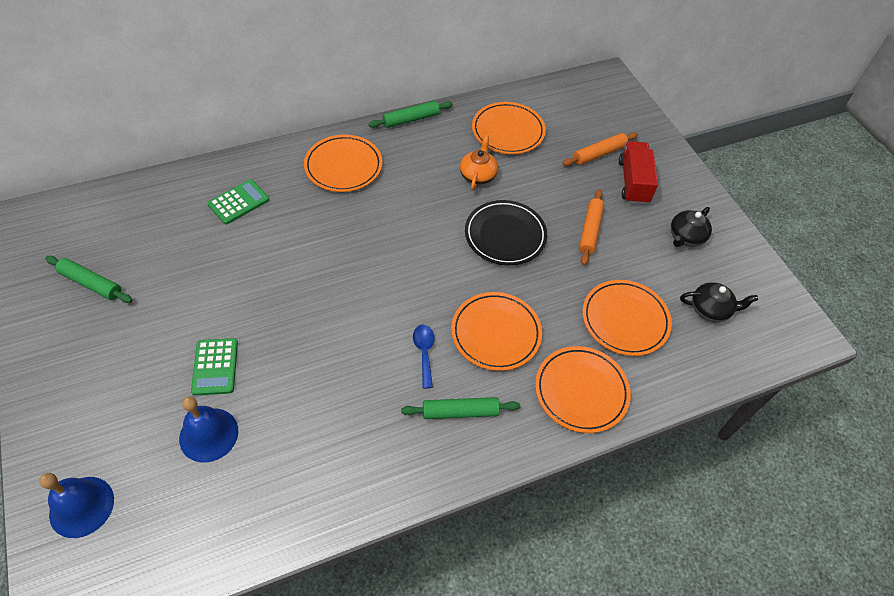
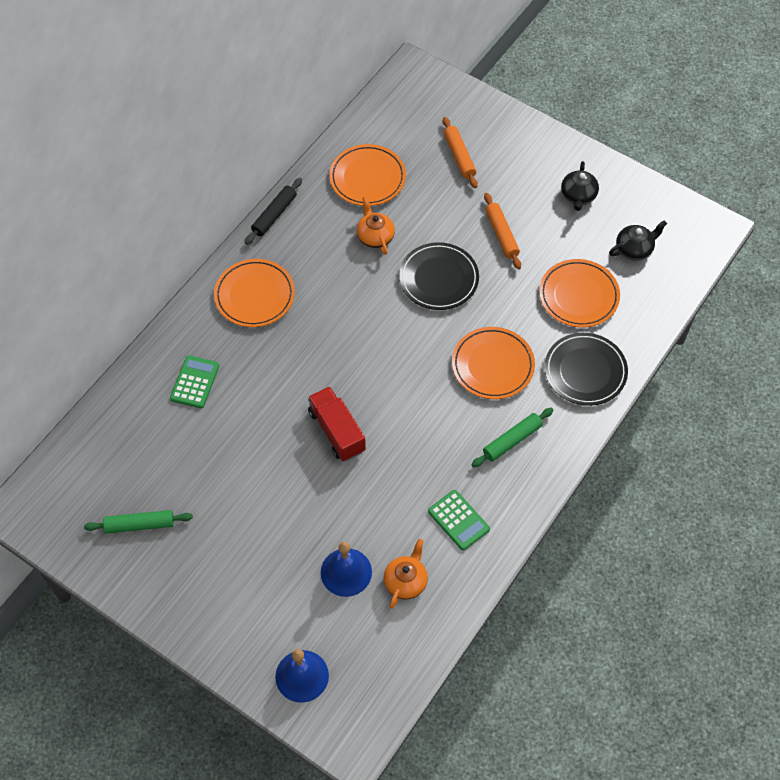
camera: 30 degrees left, 5 degrees up
(215, 367) = (304, 523): green calculator -> green calculator (458, 520)
(251, 481) = (406, 581): none -> orange teapot
(411, 119) = (274, 215): green rolling pin -> black rolling pin
(424, 352) = (452, 413): blue spoon -> none
(581, 391) = (585, 371): orange plate -> black plate
(599, 154) = (459, 156): orange rolling pin -> orange rolling pin turned 45 degrees counterclockwise
(633, 182) = (505, 168): red truck -> red truck (337, 431)

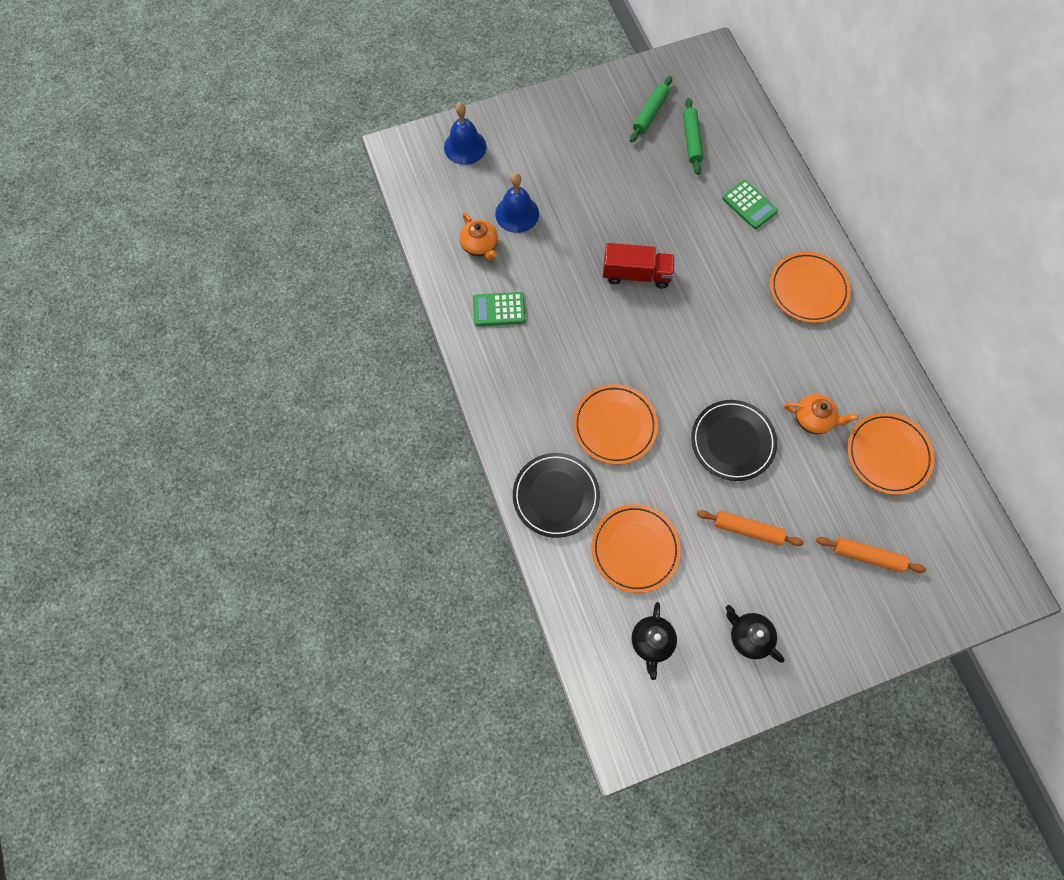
camera: 125 degrees right, 10 degrees up
(274, 215) = (889, 352): black rolling pin -> none
(512, 440) = (535, 392): green rolling pin -> green rolling pin (691, 140)

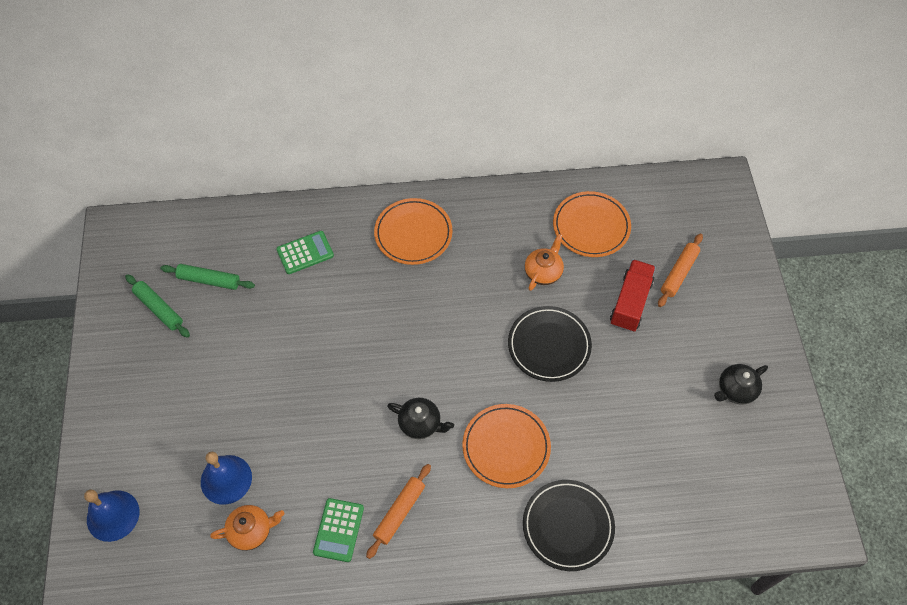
camera: 75 degrees left, 10 degrees down
(635, 549) = (637, 465): orange plate -> none
(636, 274) = (345, 378): red truck -> red truck (630, 303)
(651, 641) = (729, 475): black teapot -> black teapot (420, 424)
(747, 529) = (637, 360): orange rolling pin -> orange rolling pin (399, 512)

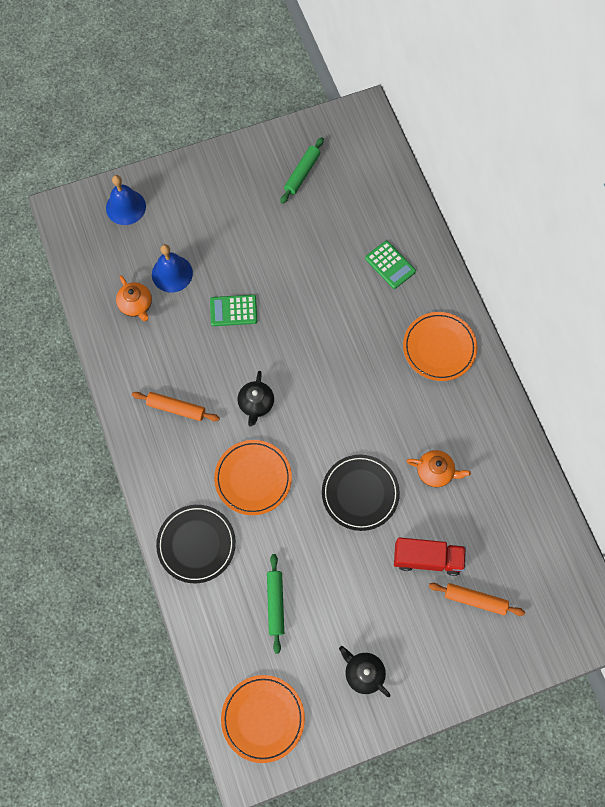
camera: 75 degrees right, 10 degrees up
(209, 280) = (339, 200): green rolling pin -> green rolling pin (275, 604)
(338, 530) = (151, 367): green calculator -> green calculator (233, 311)
(591, 226) = (501, 506): orange plate -> orange plate (263, 718)

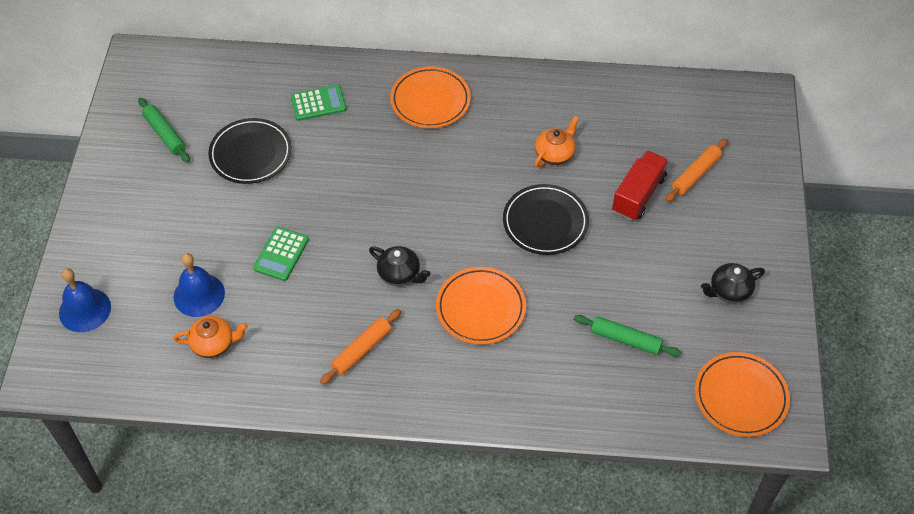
camera: 65 degrees left, 15 degrees down
(196, 544) = (527, 388): black plate -> black plate (251, 154)

